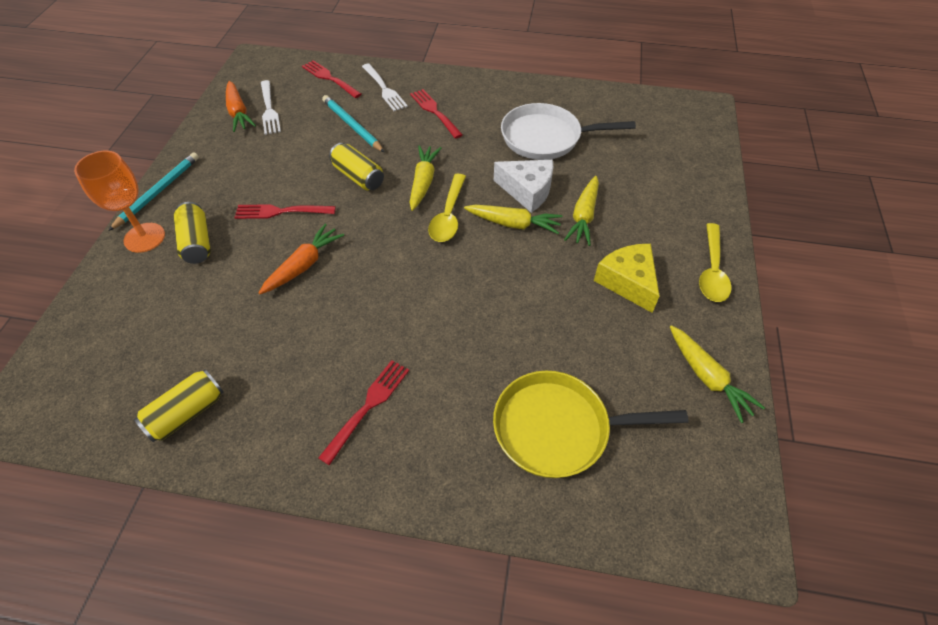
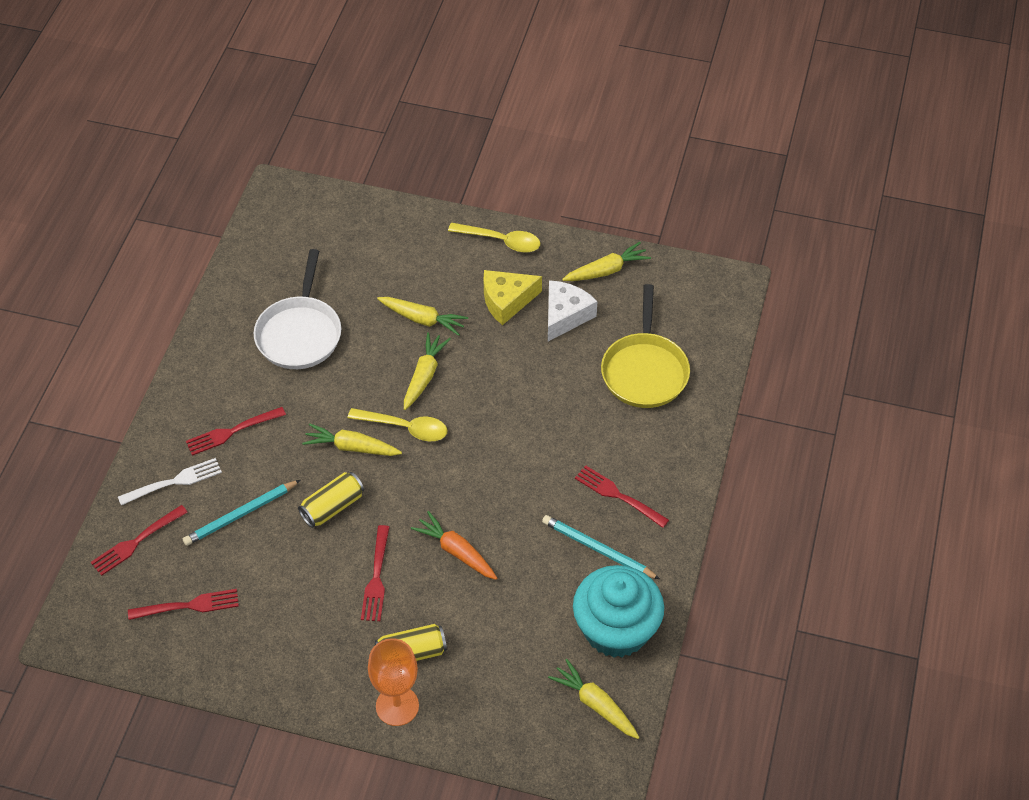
camera: 85 degrees left, 0 degrees up
(98, 397) = (595, 704): none -> yellow carrot
(158, 192) = (324, 706): turquoise pencil -> turquoise pencil (598, 549)
(187, 413) = (616, 629): yellow can -> turquoise cupcake
(238, 113) = (187, 640): orange carrot -> none
(269, 109) = (187, 606): white fork -> red fork
(527, 191) = (379, 359): white cheese -> white cheese (565, 316)

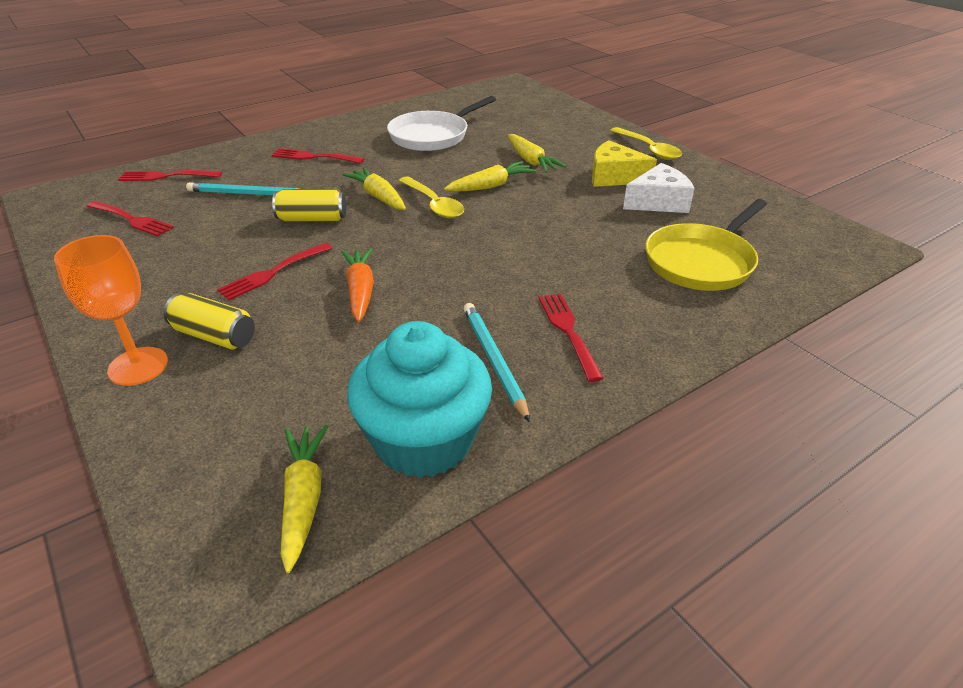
camera: 40 degrees right, 15 degrees down
(173, 482) = (238, 162): white fork -> none
(606, 270) = (730, 193): yellow carrot -> none

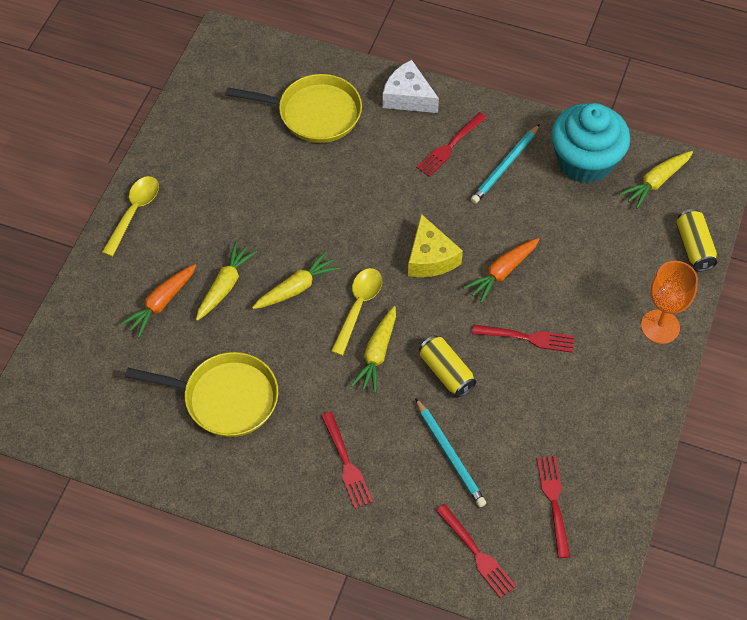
camera: 125 degrees left, 20 degrees up
(214, 336) = (607, 313): yellow can -> yellow can (694, 247)
(432, 136) = (225, 398): white pan -> yellow pan
(491, 186) = (296, 288): yellow carrot -> yellow carrot turned 120 degrees clockwise
(544, 137) = (161, 303): none -> orange carrot
(614, 177) = (213, 213): yellow cheese -> yellow cheese (430, 257)
(658, 202) = (240, 167): white cheese -> white cheese (408, 97)

